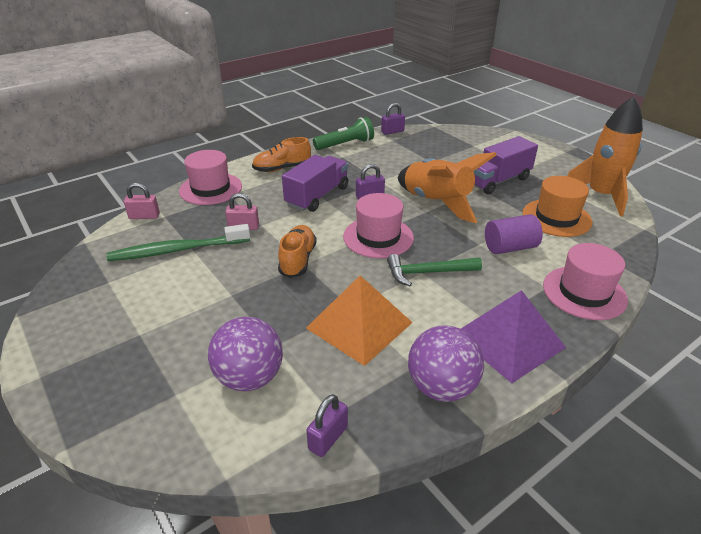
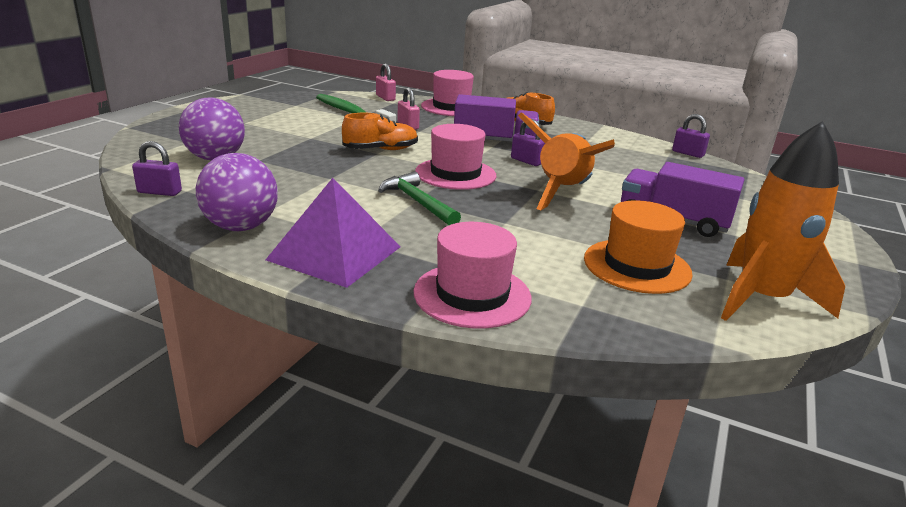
camera: 60 degrees right, 10 degrees down
(345, 144) = (615, 138): green flashlight -> none
(359, 325) = (306, 184): orange pyramid -> none
(510, 247) = (519, 240): purple cylinder -> none

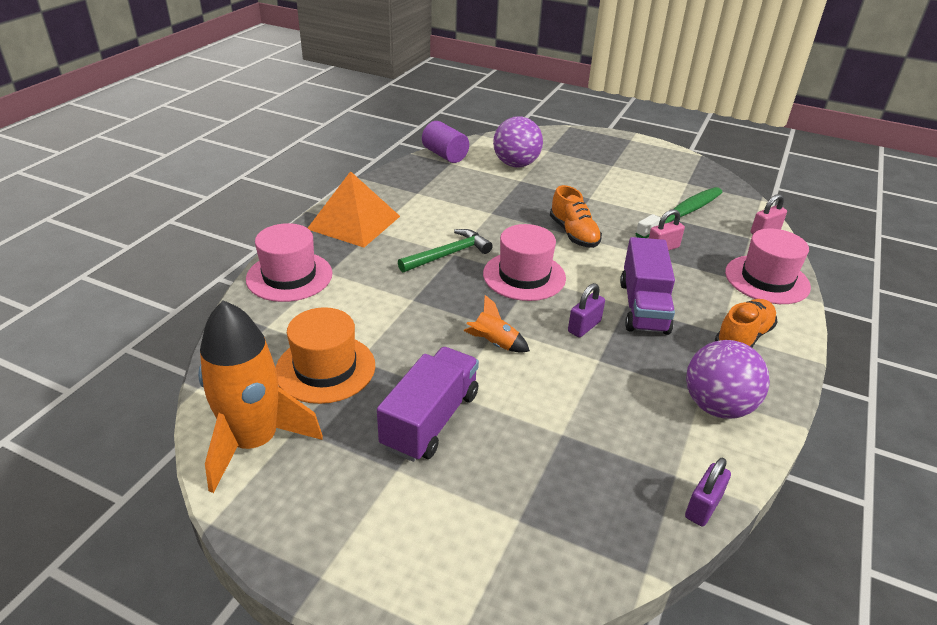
camera: 90 degrees right, 10 degrees up
(159, 192) = (445, 155): purple padlock -> purple cylinder
(241, 227) = (392, 187): purple ball -> purple ball (717, 406)
(335, 253) = (354, 222): purple pyramid -> orange pyramid
(562, 192) = (494, 343): orange rocket -> orange rocket, size x0.44

